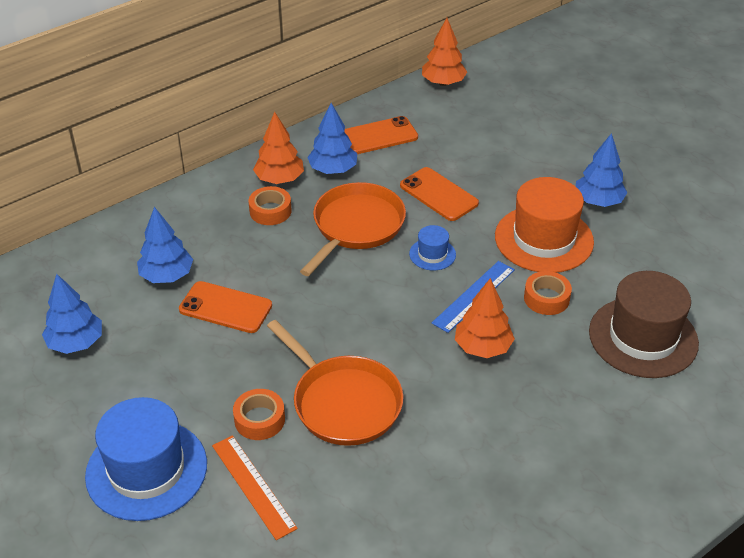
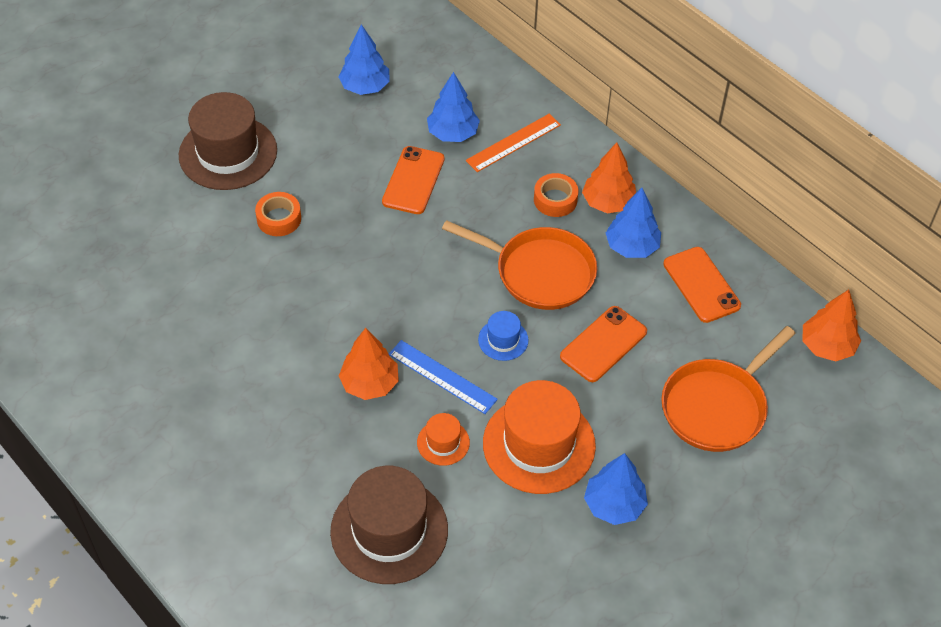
camera: 85 degrees right, 10 degrees up
(146, 470) = (228, 153): blue hat -> brown hat
(253, 486) = (209, 222): orange ruler -> orange ruler (513, 142)
(343, 402) = (298, 276): orange pan -> orange pan (717, 406)
(546, 298) = (443, 442): orange tape -> orange hat

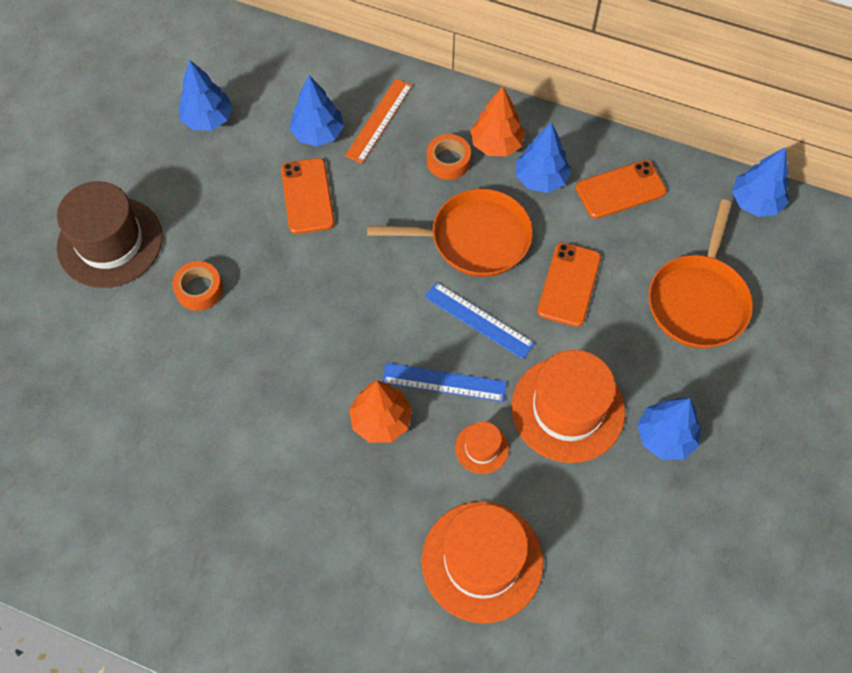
camera: 25 degrees left, 10 degrees up
(389, 530) = (482, 561): brown hat -> orange hat
(503, 340) = (478, 320): blue hat -> blue ruler
(701, 285) = (620, 190): orange phone -> orange phone turned 60 degrees counterclockwise
(827, 346) = (755, 202): orange tree -> blue tree

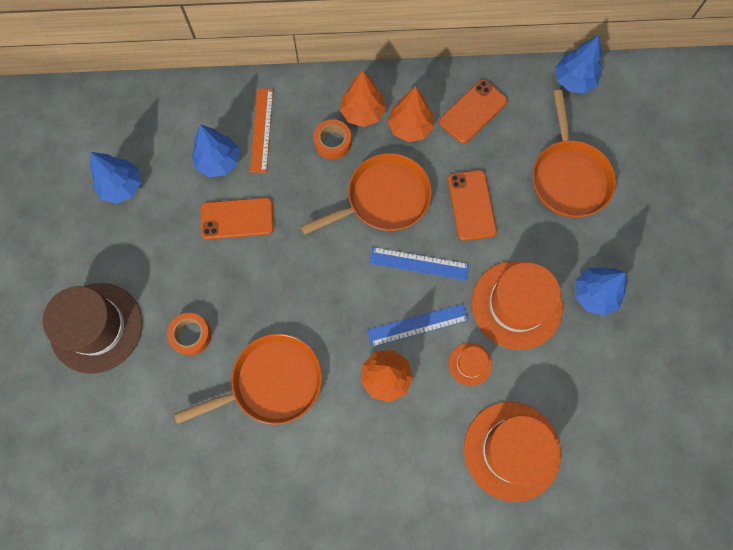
camera: 25 degrees left, 10 degrees up
(256, 372) = (272, 382): none -> orange pan
(307, 196) = (237, 218): orange phone -> orange phone turned 60 degrees counterclockwise
(541, 178) = (410, 127): blue tree -> orange tree

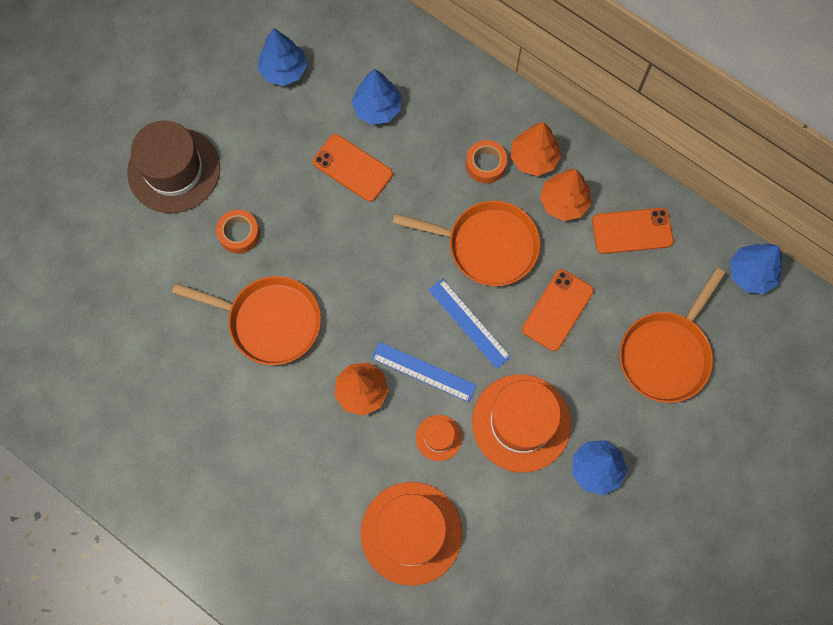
camera: 40 degrees right, 0 degrees up
(261, 130) = (435, 108): orange ruler -> none

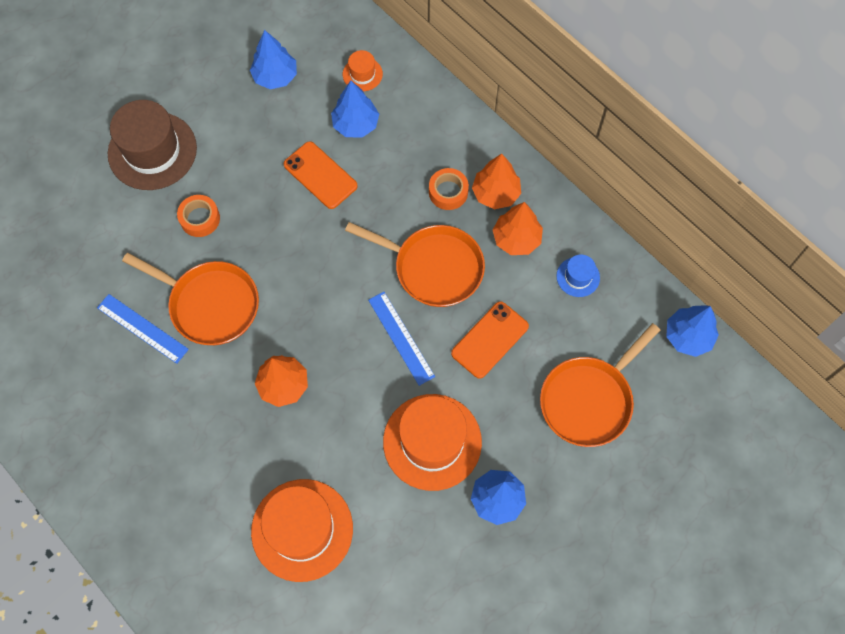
camera: 10 degrees right, 5 degrees down
(423, 371) = (347, 376): blue ruler -> blue ruler (142, 328)
(438, 438) = (348, 442): orange hat -> orange hat (362, 74)
(632, 231) = (578, 277): orange phone -> blue hat

